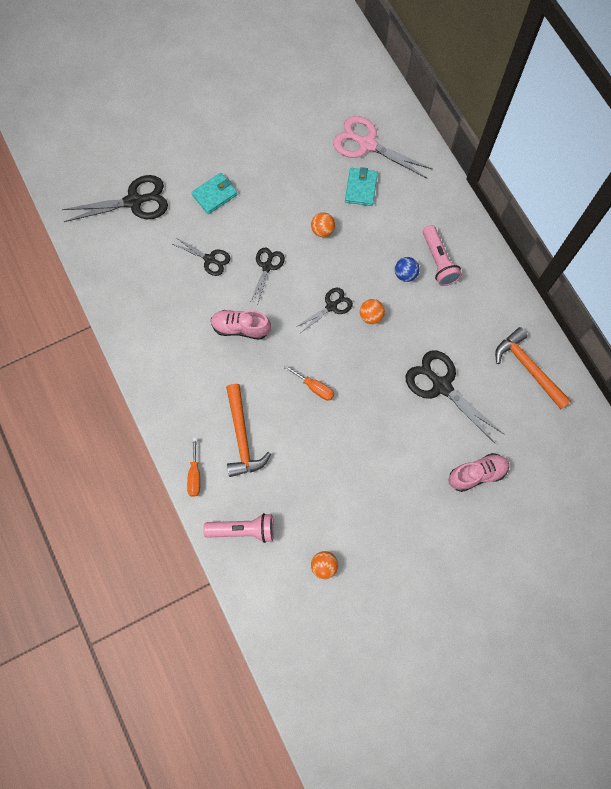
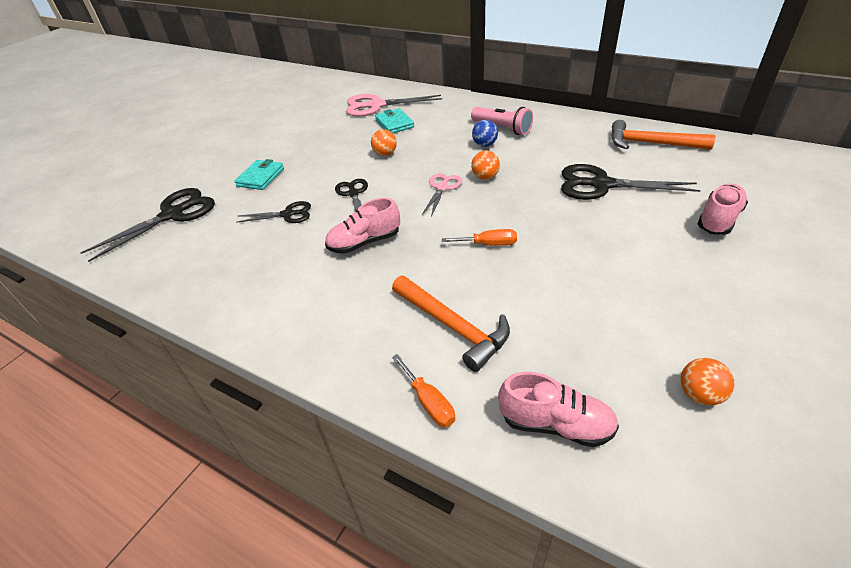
camera: 30 degrees left, 30 degrees down
(243, 530) = (555, 424): pink flashlight -> pink shoe
(331, 306) = (442, 188): black scissors -> pink scissors

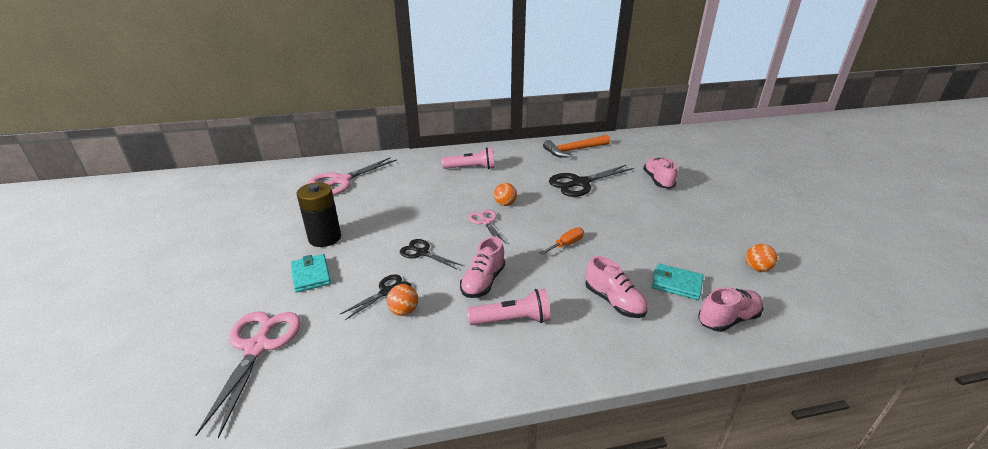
camera: 45 degrees left, 10 degrees down
(172, 215) = (258, 347): black scissors -> pink scissors
(305, 151) = (325, 238): none -> black battery
(340, 289) = (512, 320): none -> pink flashlight
(385, 154) = (405, 215): orange ball -> orange ball (404, 311)
(394, 124) = (379, 190): turquoise wallet -> turquoise wallet (676, 284)
(429, 402) = (661, 350): orange screwdriver -> none
(453, 326) = (614, 302): orange hammer -> pink shoe
(484, 145) = (474, 183): blue ball -> none

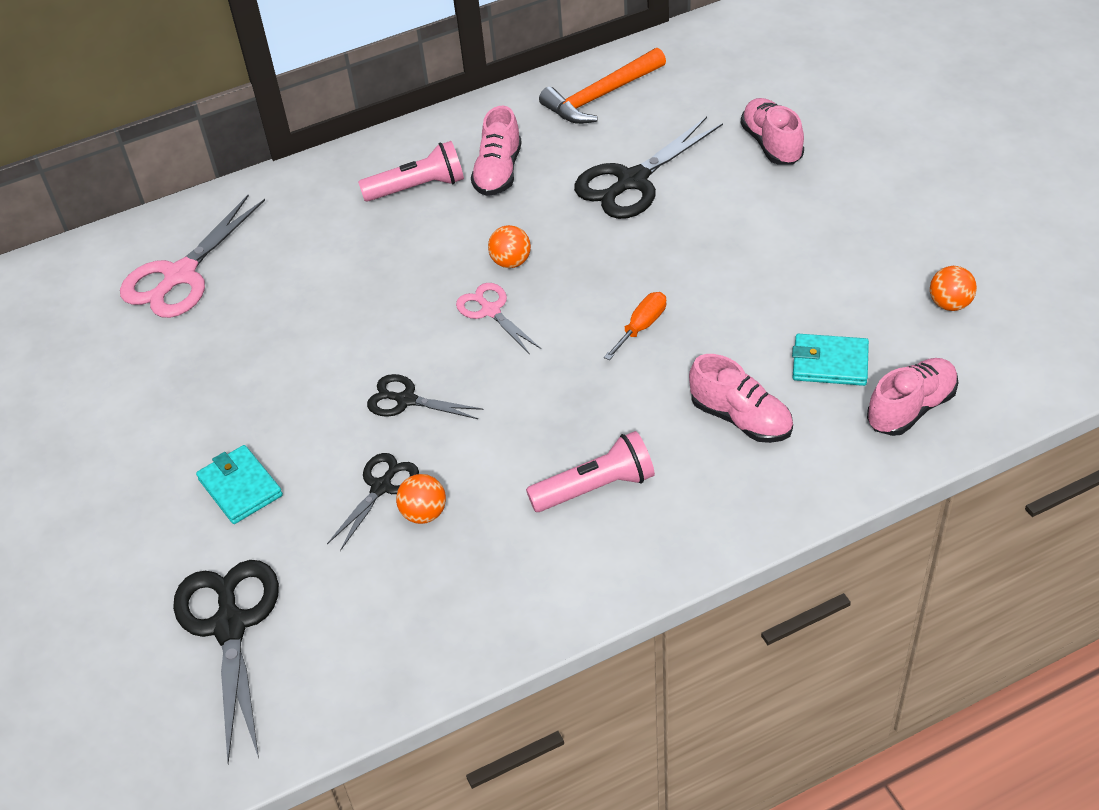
camera: 10 degrees left, 15 degrees up
(258, 347) = (230, 626): pink scissors -> black scissors
(325, 238) = (222, 410): black battery -> none
(483, 282) = (528, 432): pink shoe -> pink shoe (498, 172)

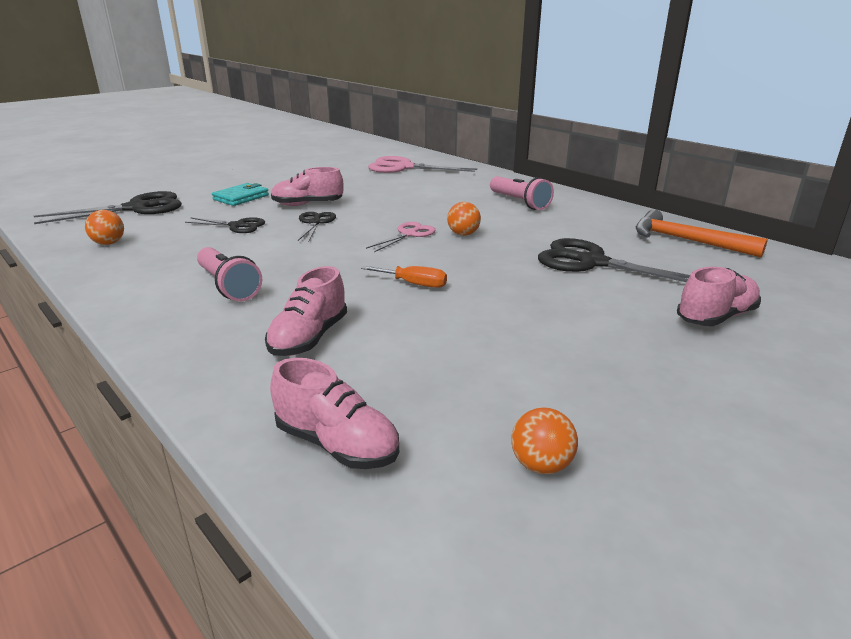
camera: 70 degrees right, 20 degrees down
(424, 513) = (212, 239): orange ball -> orange ball (109, 243)
(498, 172) = (557, 220): pink shoe -> pink shoe (307, 204)
(830, 363) = (398, 380): turquoise wallet -> none

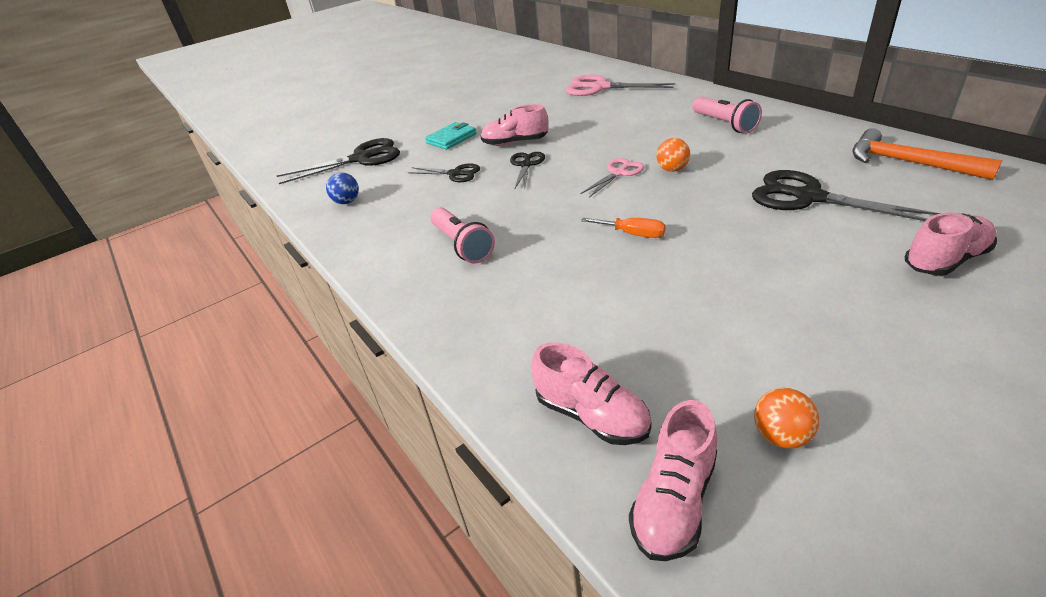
camera: 10 degrees right, 10 degrees up
(109, 243) = (347, 202): orange ball -> blue ball
(309, 338) = (546, 301): pink shoe -> pink shoe (674, 501)

